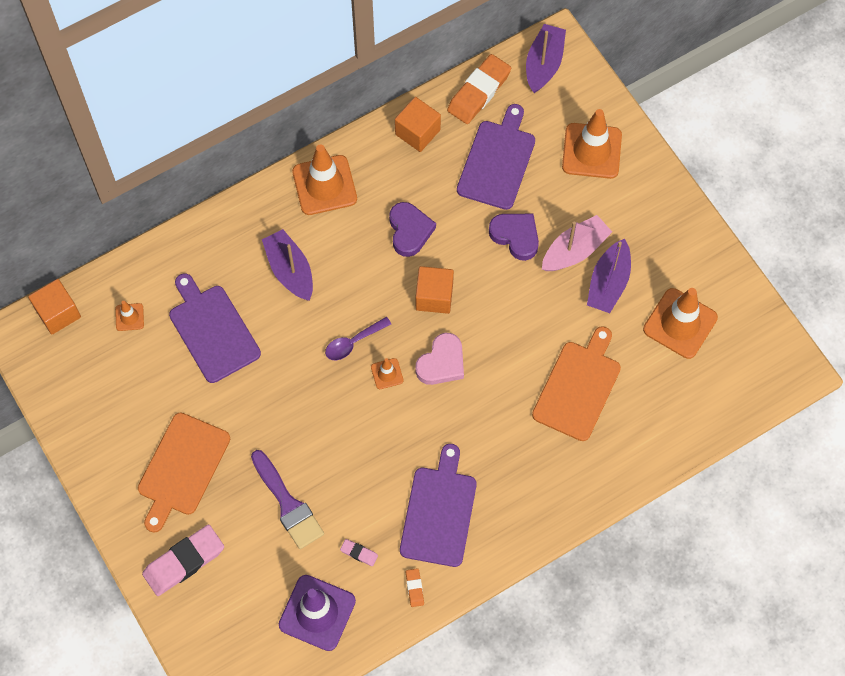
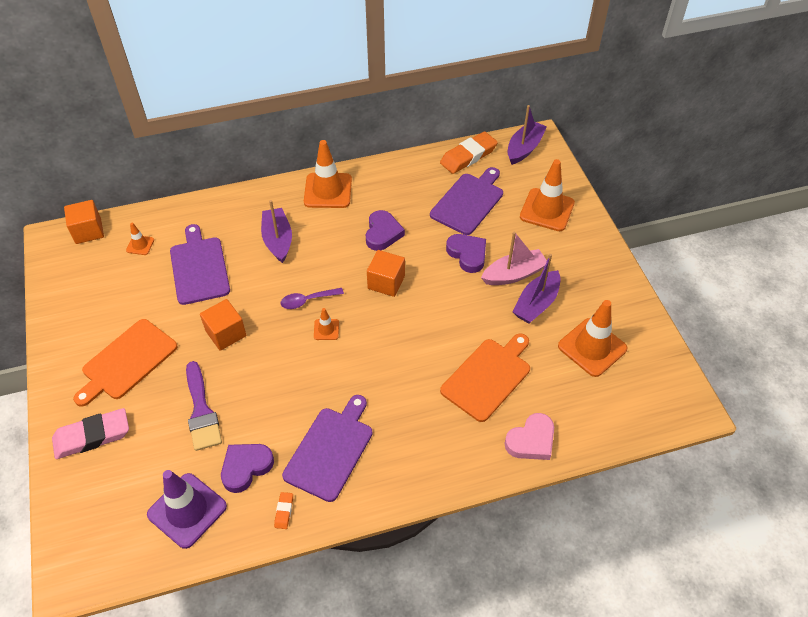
camera: 15 degrees right, 15 degrees down
(359, 553) = (246, 467): pink eraser -> purple heart
(417, 132) = (412, 171): orange cube -> orange cube (226, 333)
(441, 363) = (375, 331): pink heart -> pink heart (531, 440)

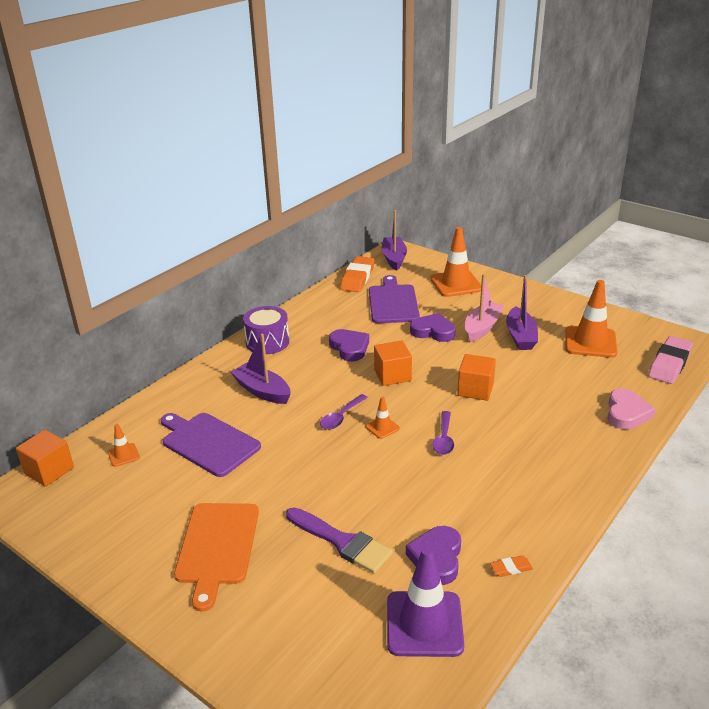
camera: 35 degrees left, 20 degrees down
(92, 436) = (251, 626): pink eraser -> pink eraser (669, 364)
(226, 333) = (294, 475): orange cube -> orange cube (475, 389)
(284, 511) = (511, 568): orange eraser -> orange eraser turned 75 degrees counterclockwise
(328, 191) = (267, 342): orange traffic cone -> purple drum
(330, 450) = (492, 503): purple cutting board -> none
(359, 369) = (444, 439): none -> purple spoon
(488, 377) = (546, 393): orange cutting board -> none

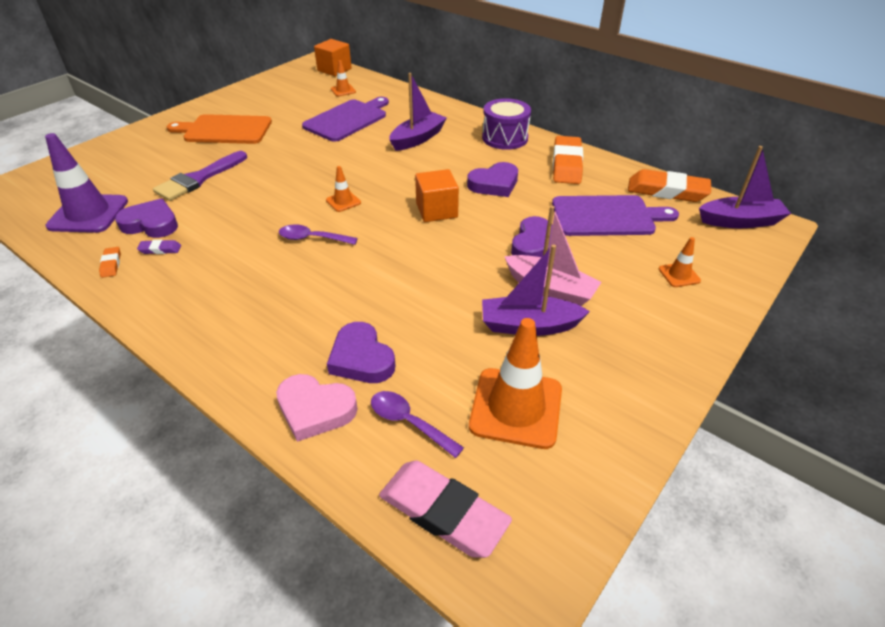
camera: 90 degrees right, 10 degrees up
(318, 314) = (566, 164): none -> orange eraser
(341, 417) = (367, 179): purple spoon -> purple spoon (409, 422)
(456, 284) = (679, 275): orange traffic cone -> orange traffic cone, size x0.47
(475, 389) = (399, 269): orange cube -> none
(479, 537) = (160, 249): none -> purple eraser
(575, 399) = (361, 358): none -> purple heart

